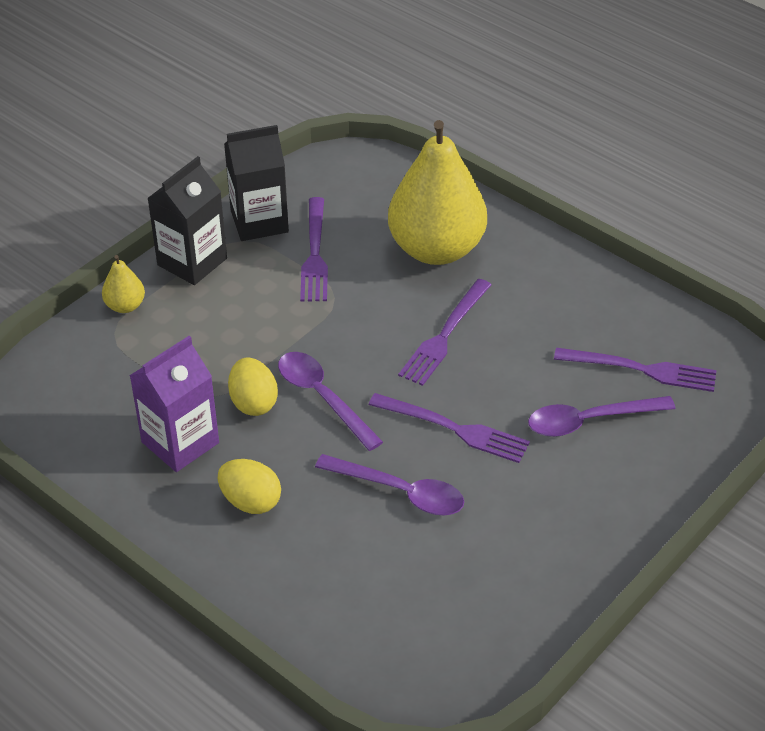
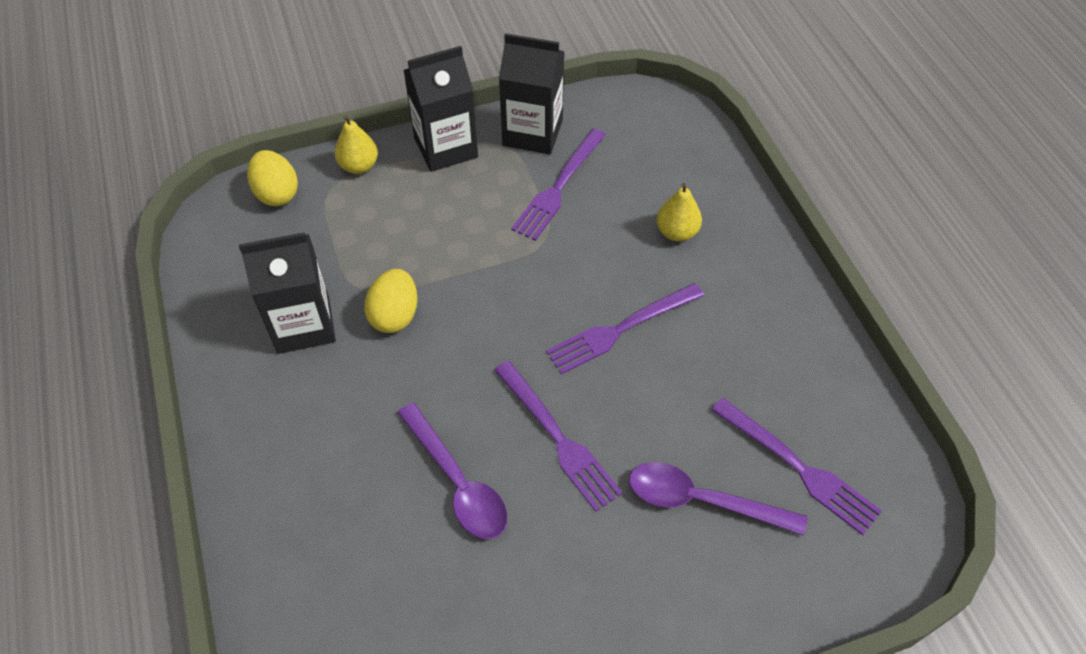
camera: 30 degrees right, 10 degrees up
(180, 442) = (303, 325): purple carton -> black carton
(251, 501) = (317, 419): yellow egg -> yellow egg (277, 193)
(322, 398) = (459, 341): purple spoon -> none
(436, 249) = (676, 232): yellow pear -> yellow pear, size x0.42

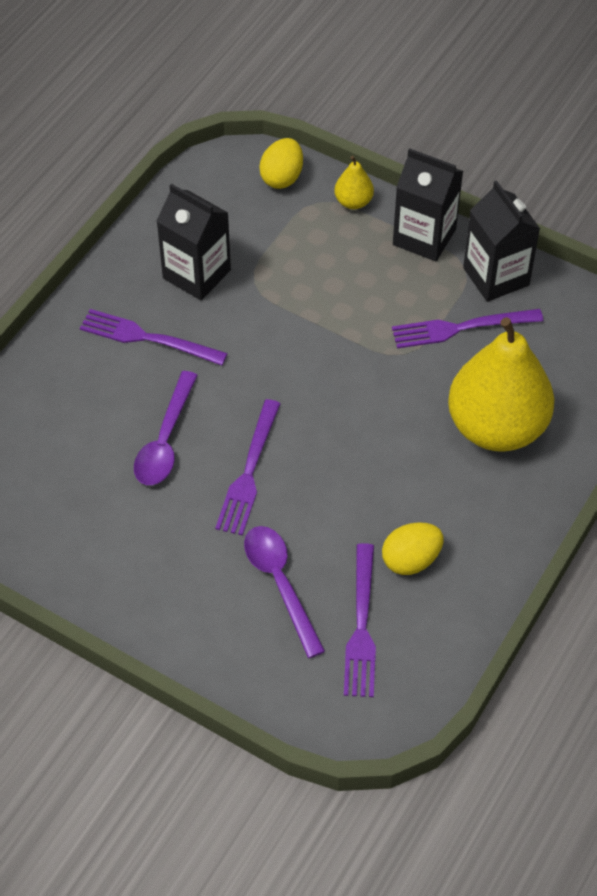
camera: 50 degrees right, 0 degrees up
(395, 315) = (253, 316): yellow egg -> yellow egg (411, 560)
(619, 330) = (370, 449): purple fork -> purple fork (146, 338)
(676, 232) = (496, 427): yellow pear -> yellow pear, size x2.40

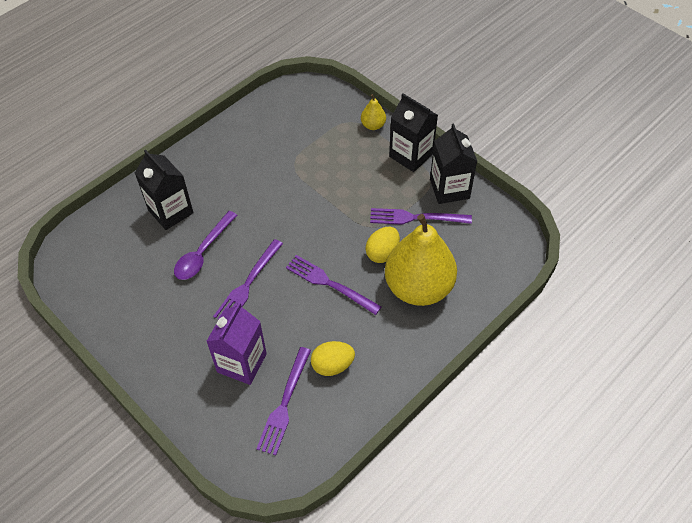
camera: 15 degrees right, 0 degrees up
(146, 338) = (215, 186): purple fork -> purple fork (329, 283)
(196, 274) = (260, 152): black carton -> black carton (170, 211)
(280, 584) = (242, 363): purple spoon -> purple carton
(282, 177) = (333, 103): yellow egg -> yellow egg (382, 253)

